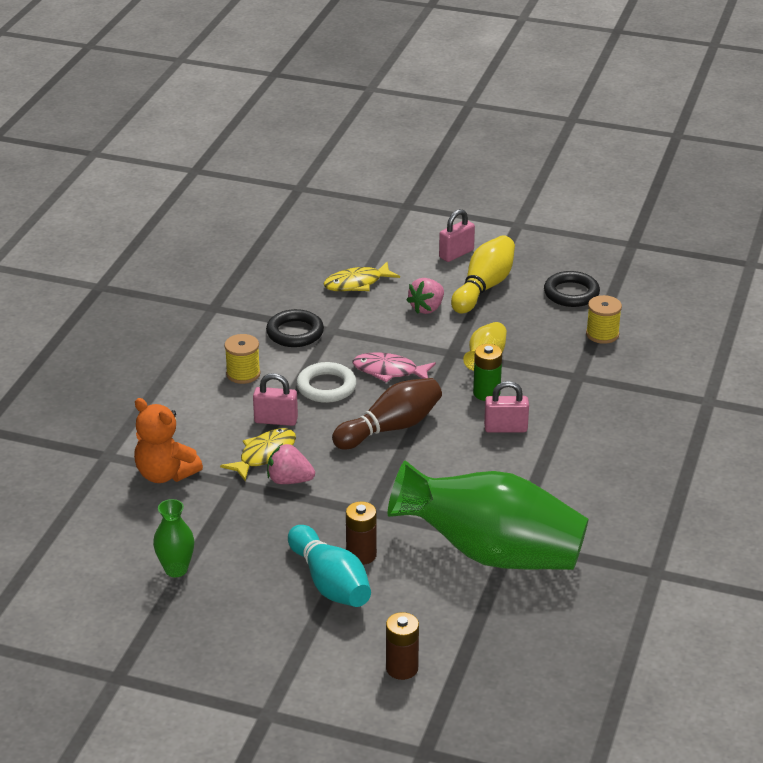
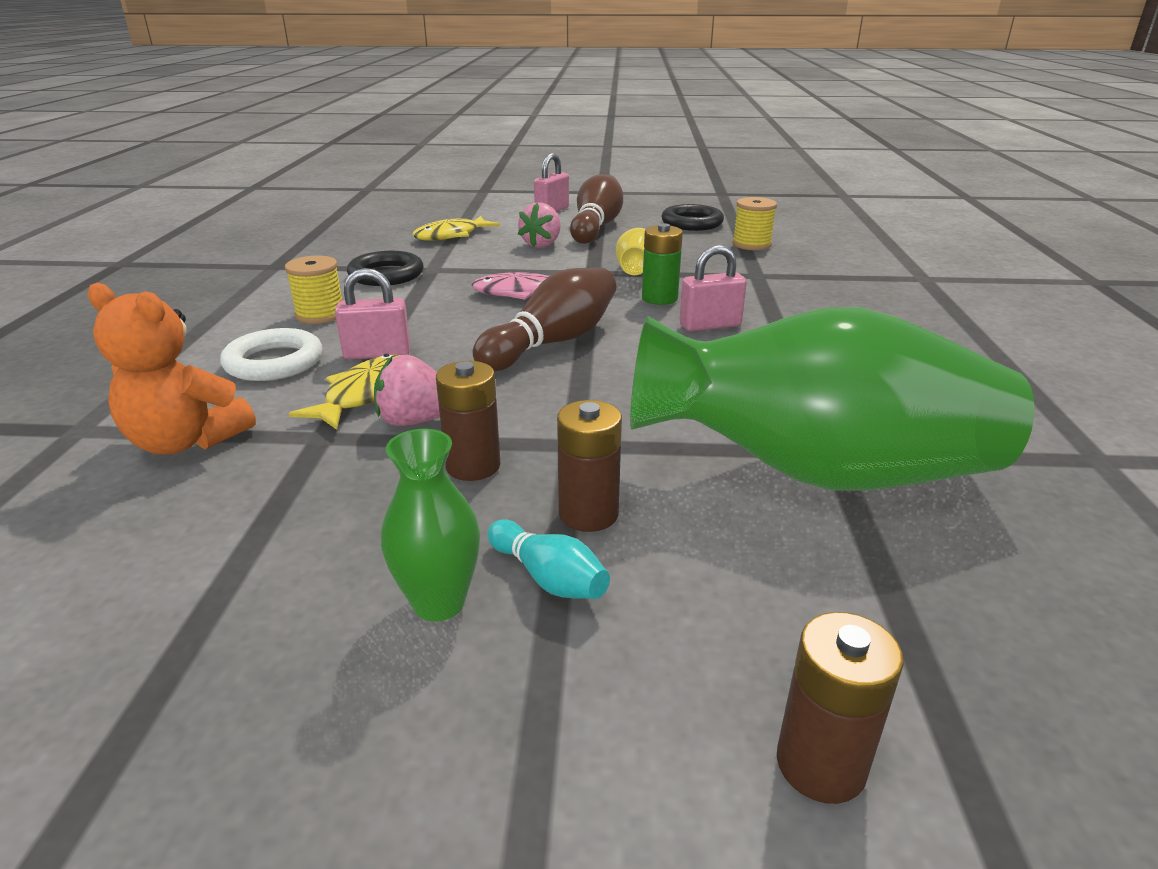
camera: 15 degrees left, 5 degrees down
(176, 569) = (191, 611): green vase -> green vase (439, 603)
(313, 517) = (473, 466): none -> brown battery
(326, 387) = (443, 314): white ring -> white ring (274, 362)
(330, 583) = (548, 578): turquoise bowling pin -> turquoise bowling pin, size x0.53
(483, 287) = (596, 227): yellow bowling pin -> brown bowling pin

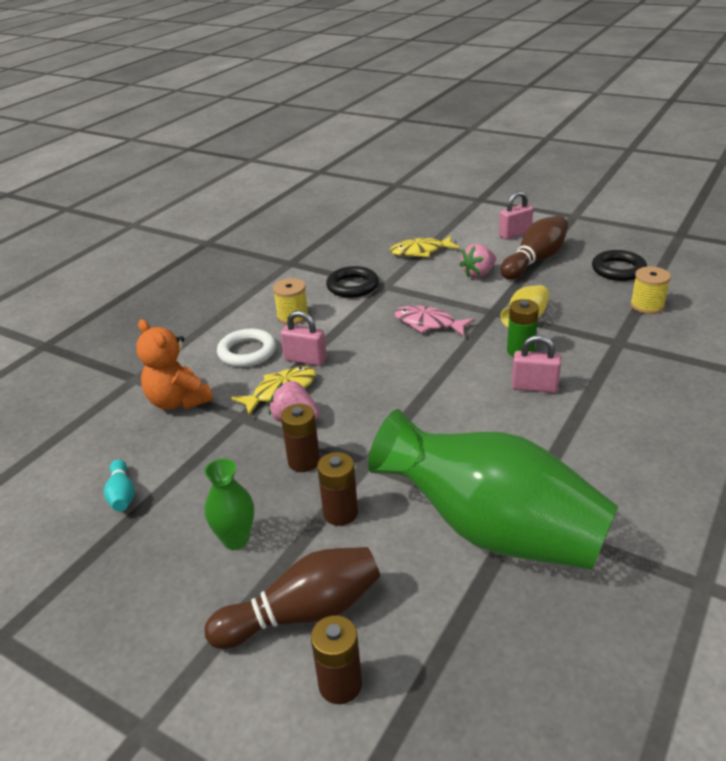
camera: 30 degrees right, 5 degrees up
(548, 578) = (293, 544): turquoise bowling pin -> turquoise bowling pin (122, 494)
(552, 343) = (414, 376): brown bowling pin -> brown bowling pin (303, 613)

